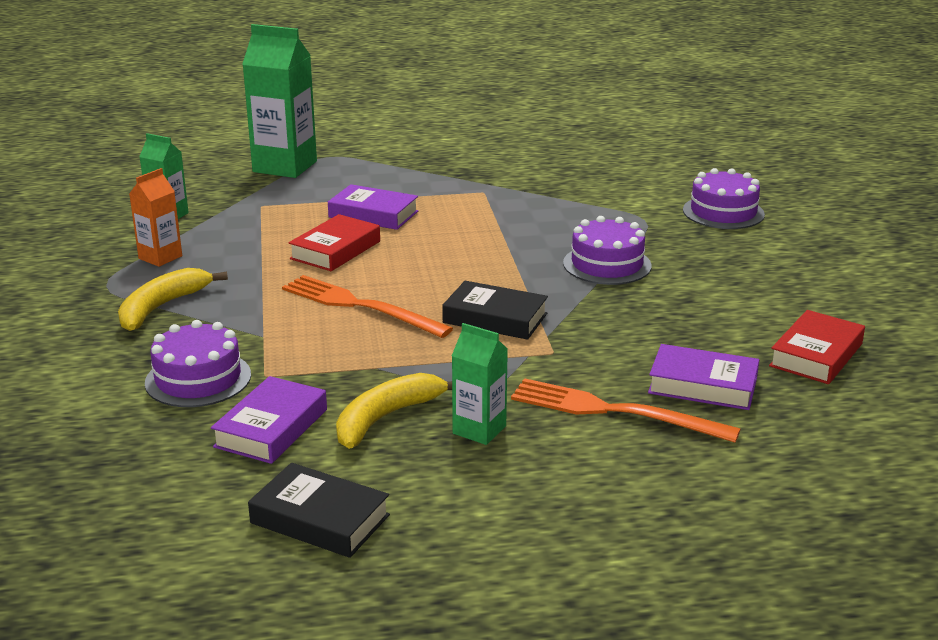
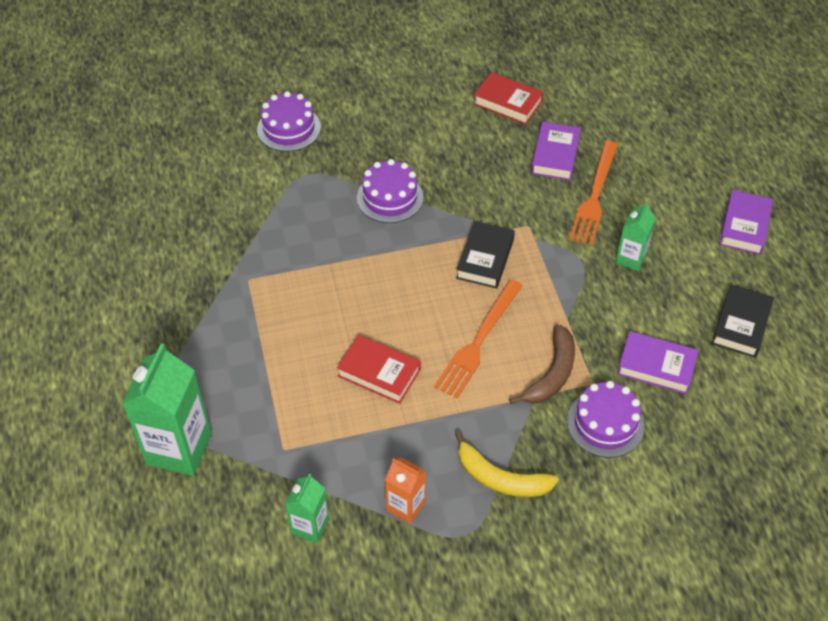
camera: 95 degrees left, 25 degrees up
(291, 349) = (552, 374): none -> brown banana
(373, 214) = (301, 355): purple book -> purple book (744, 226)
(386, 418) = (628, 306): yellow banana -> none

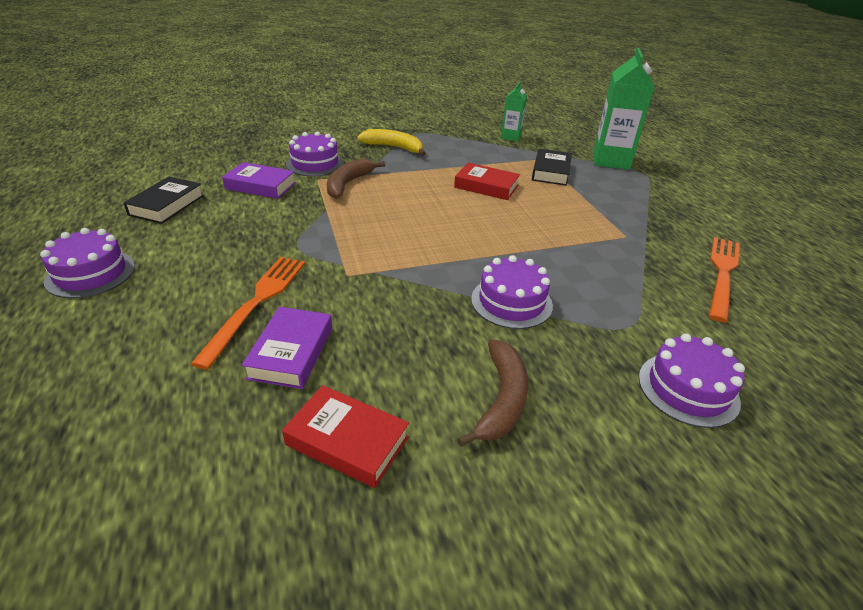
camera: 175 degrees right, 15 degrees down
(406, 506) = (454, 141): orange carton -> none
(414, 123) = (501, 399): none -> brown banana
(478, 341) = (407, 200): orange fork -> orange fork (722, 274)
(485, 259) = (398, 249): black book -> black book (551, 172)
(630, 258) = (244, 248): green carton -> none
(744, 226) = (90, 273): purple book -> purple cake

